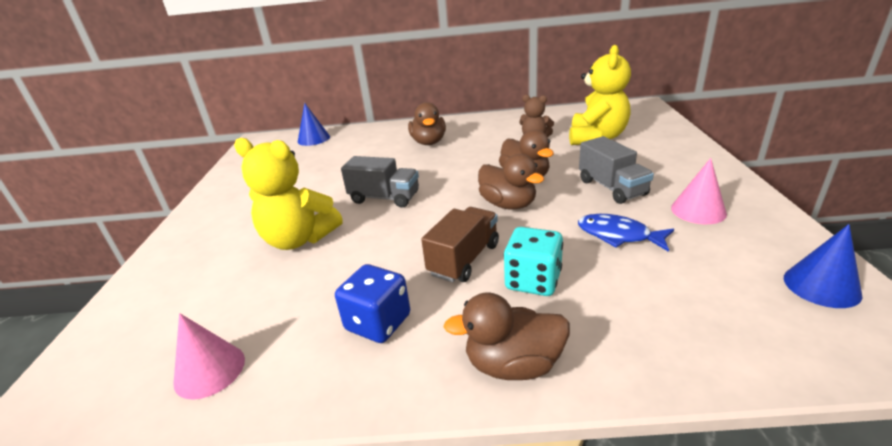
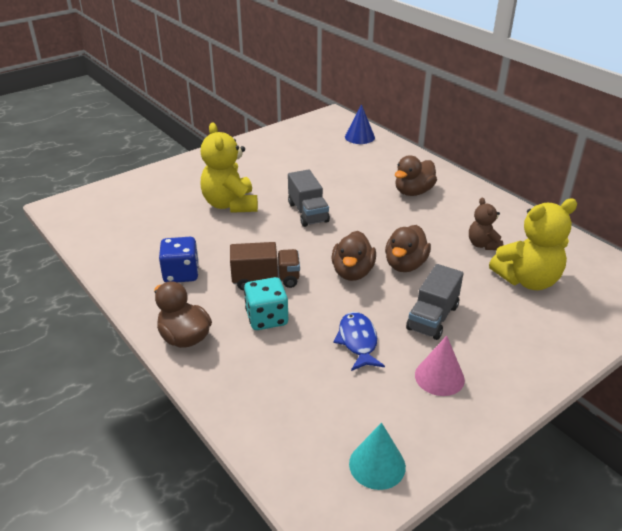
camera: 50 degrees right, 5 degrees up
(209, 370) = (110, 238): pink cone -> none
(821, 286) = (377, 465): blue cone -> turquoise cone

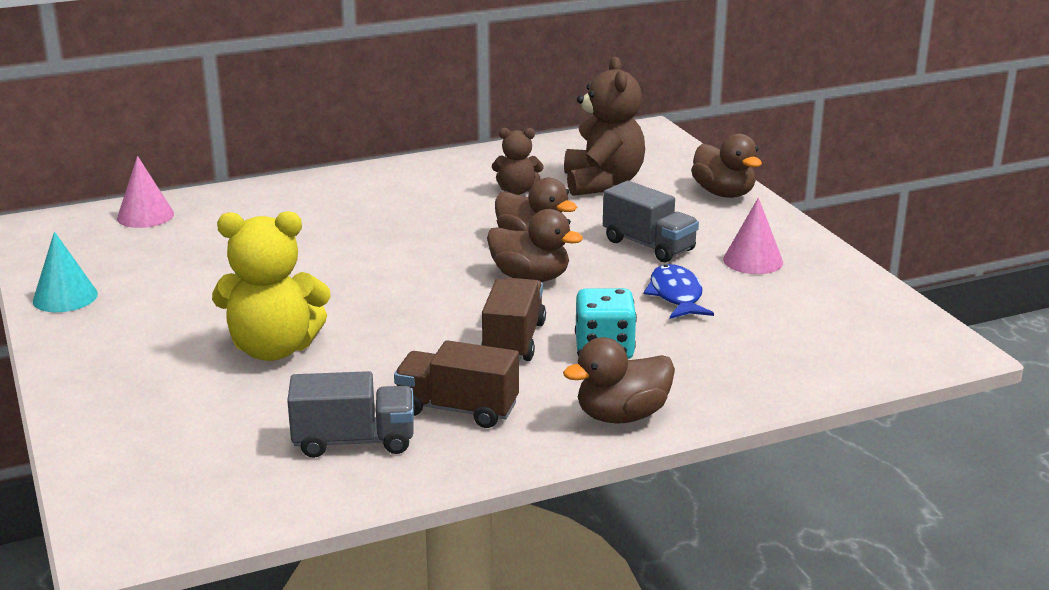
camera: 75 degrees left, 10 degrees down
(181, 274) = (457, 409): blue dice -> brown truck
(308, 212) = (352, 288): grey truck -> grey truck (354, 441)
(358, 341) = (676, 295): blue fish -> blue fish turned 75 degrees clockwise
(359, 137) = (145, 216): blue cone -> pink cone
(377, 465) = (877, 315): turquoise cone -> turquoise cone (65, 297)
(413, 192) = (356, 207): brown duck -> brown duck (724, 193)
(527, 280) = (602, 183): yellow teddy bear -> brown teddy bear

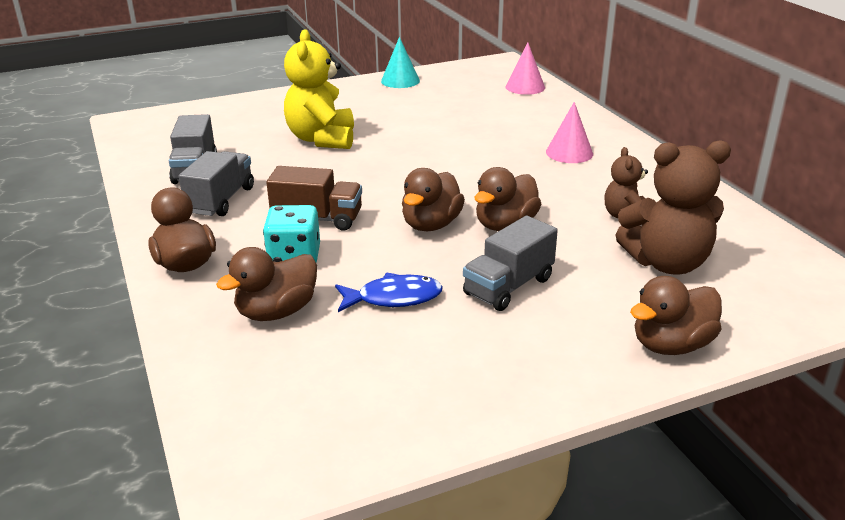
camera: 90 degrees right, 5 degrees up
(457, 409) = (221, 200): brown truck -> grey truck
(711, 352) = (276, 312): none -> brown duck
(753, 260) = (479, 353): pink cone -> pink cone (569, 153)

